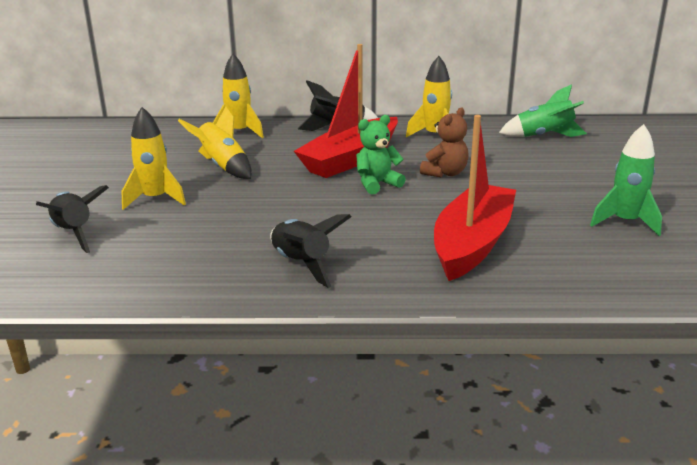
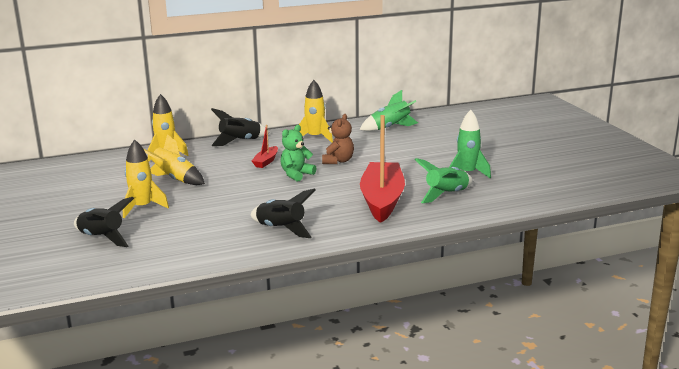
camera: 20 degrees left, 5 degrees down
(350, 159) = (266, 161): red boat -> red boat, size x0.45
(575, 252) = (446, 194): none -> green rocket

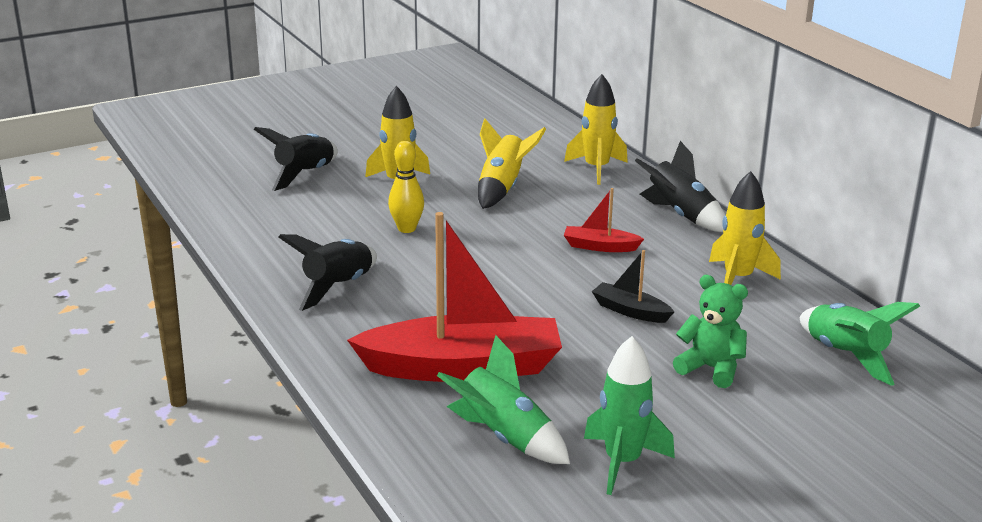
camera: 80 degrees right, 5 degrees up
(213, 208) = (406, 229): none -> yellow bowling pin
(296, 174) = (552, 278): green teddy bear -> green teddy bear (711, 368)
(338, 161) = (630, 311): brown teddy bear -> black boat

